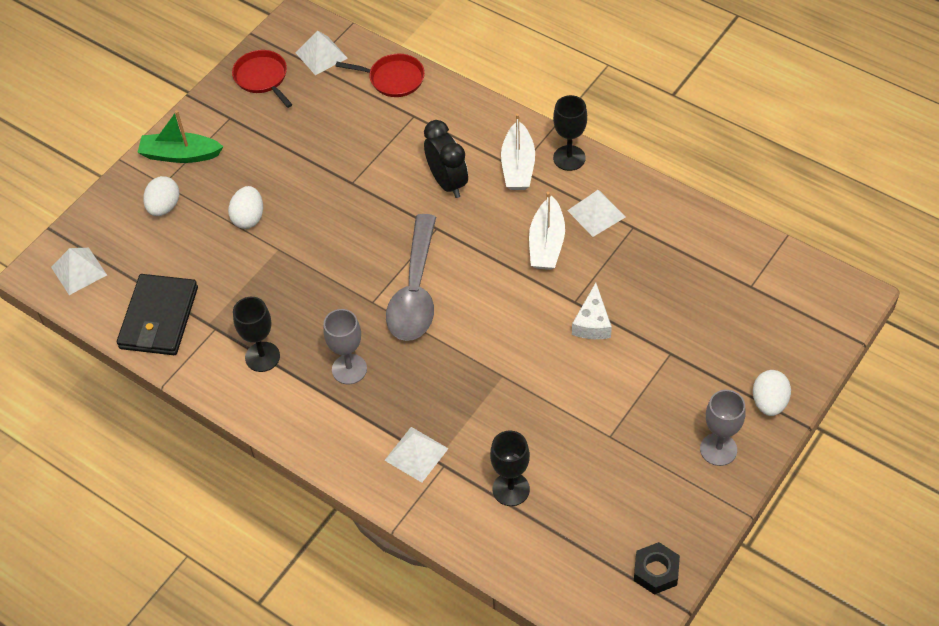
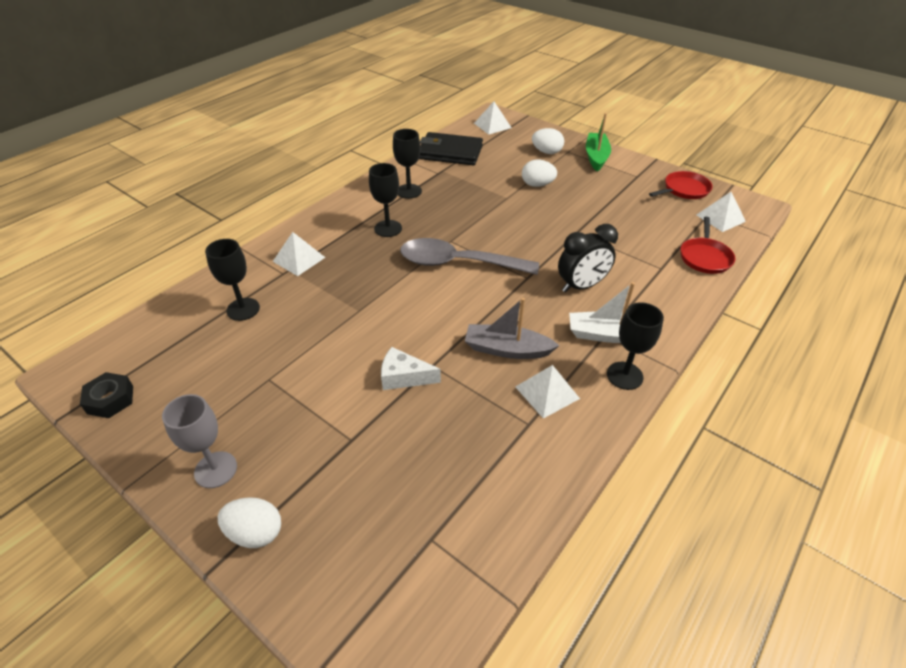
camera: 90 degrees right, 10 degrees down
(349, 369) = (388, 228): grey goblet -> black goblet
(546, 243) = (507, 349): white boat -> grey boat

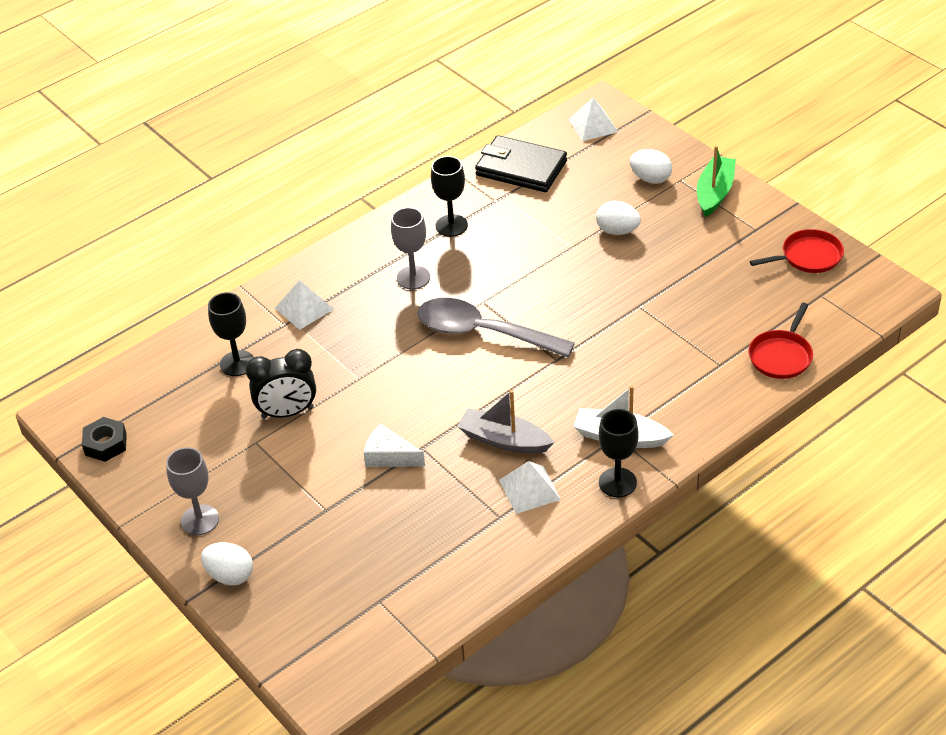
camera: 15 degrees right, 0 degrees up
(388, 228) = (413, 277): black goblet -> grey goblet
(581, 286) = (615, 377): black clock -> black clock (287, 412)
(720, 218) = (832, 304): white pyramid -> none

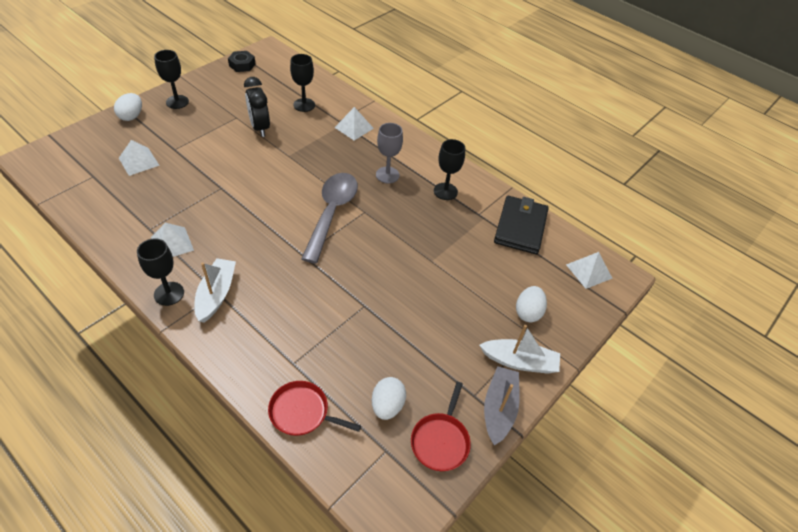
camera: 75 degrees right, 5 degrees up
(200, 520) = (177, 102): grey goblet -> black goblet
(350, 549) = (139, 161): none -> white pyramid
(389, 456) = (215, 173): white cheese -> none
(504, 440) = (222, 228): grey boat -> grey boat (499, 409)
(617, 231) = (455, 290): white egg -> white egg (387, 405)
(714, 193) = (519, 361): green boat -> white boat
(808, 256) = (440, 441): red pan -> red pan turned 45 degrees clockwise

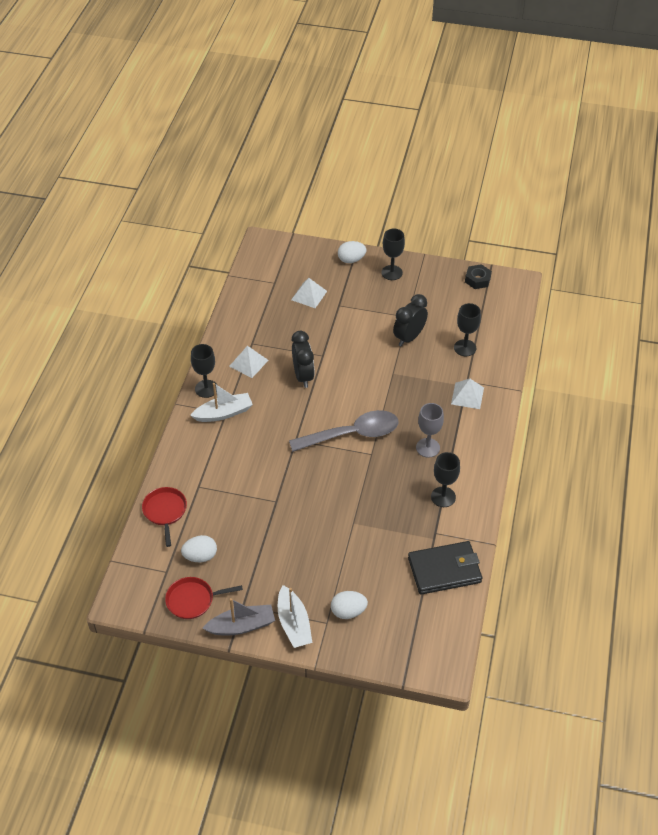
camera: 65 degrees right, 0 degrees up
(231, 212) = (303, 376): none -> black clock
(588, 271) = (431, 642): white pyramid -> none

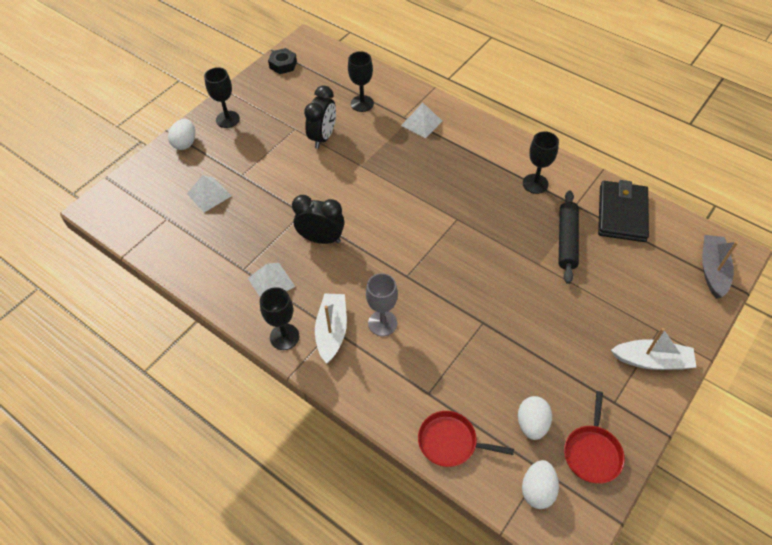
camera: 65 degrees left, 5 degrees up
(241, 626) = (642, 412): grey boat -> grey boat (712, 270)
(348, 611) = (649, 307): white egg -> white egg (537, 490)
(352, 434) = (424, 225): grey spoon -> none
(389, 536) = (566, 240): none -> black rolling pin
(409, 337) = (323, 137): black clock -> black clock turned 135 degrees counterclockwise
(427, 448) = (470, 173): grey goblet -> grey goblet (382, 323)

